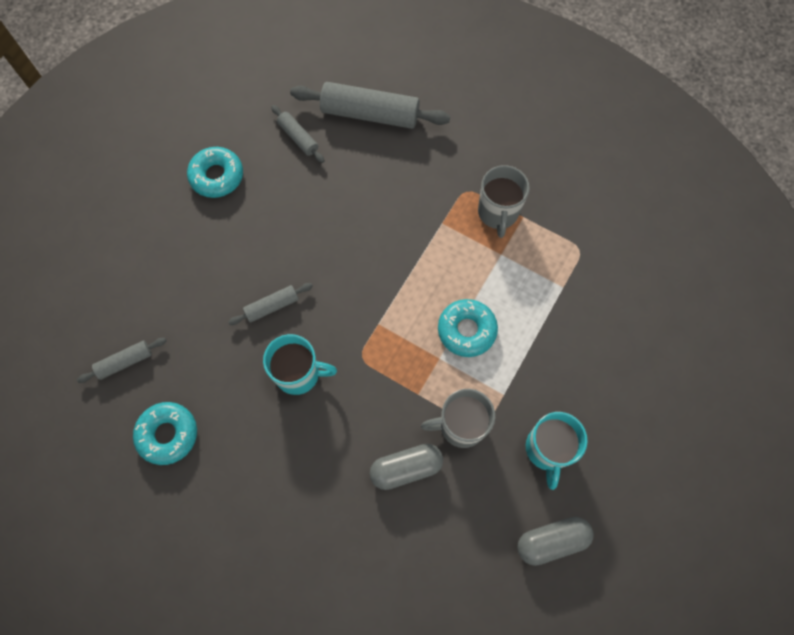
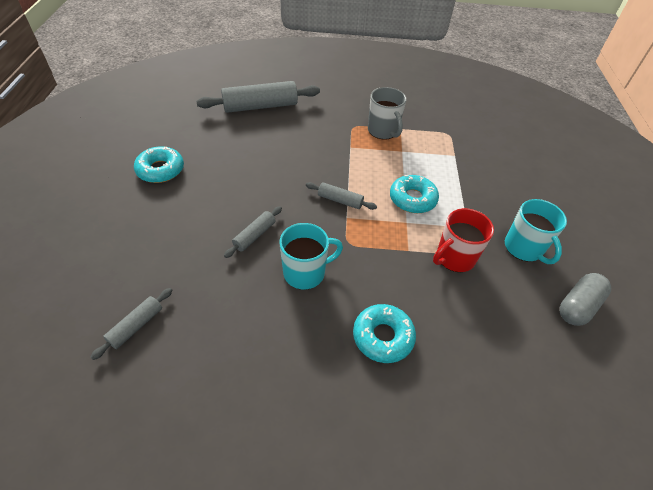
camera: 30 degrees left, 20 degrees down
(168, 434) = (210, 369): turquoise donut -> turquoise donut (383, 337)
(298, 138) = (215, 131): grey rolling pin -> grey rolling pin (340, 200)
(406, 468) = (437, 304): grey capsule -> none
(461, 425) = (454, 258): grey mug -> red mug

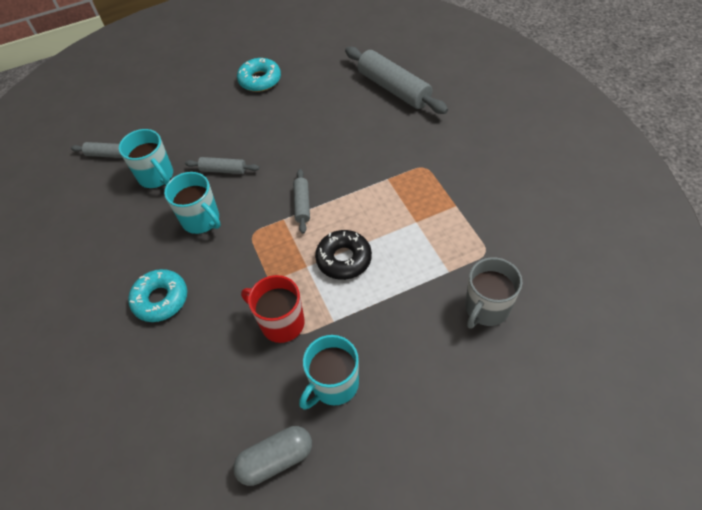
camera: 70 degrees right, 5 degrees up
(214, 290) = (156, 176): none -> turquoise mug
(383, 131) = (437, 193): grey mug -> grey mug (486, 308)
(412, 199) = (344, 259): turquoise donut -> black donut
(578, 306) = (276, 459): grey capsule -> grey capsule turned 45 degrees counterclockwise

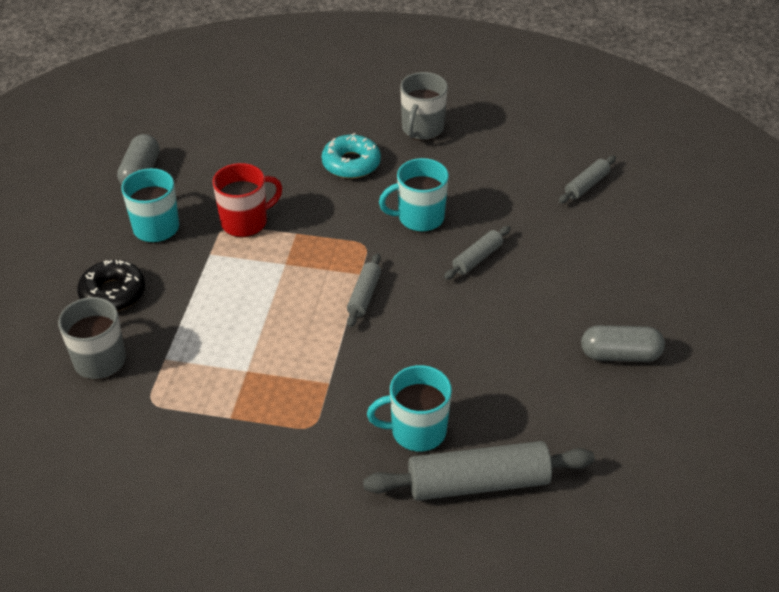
camera: 120 degrees right, 10 degrees down
(86, 279) = (422, 129): none -> grey mug
(156, 176) = (516, 208): turquoise mug -> turquoise mug (416, 431)
(260, 80) = (620, 355): turquoise donut -> grey capsule
(302, 204) = (364, 295): grey rolling pin -> grey rolling pin turned 75 degrees clockwise
(344, 259) = (264, 292): black donut -> black donut (113, 293)

